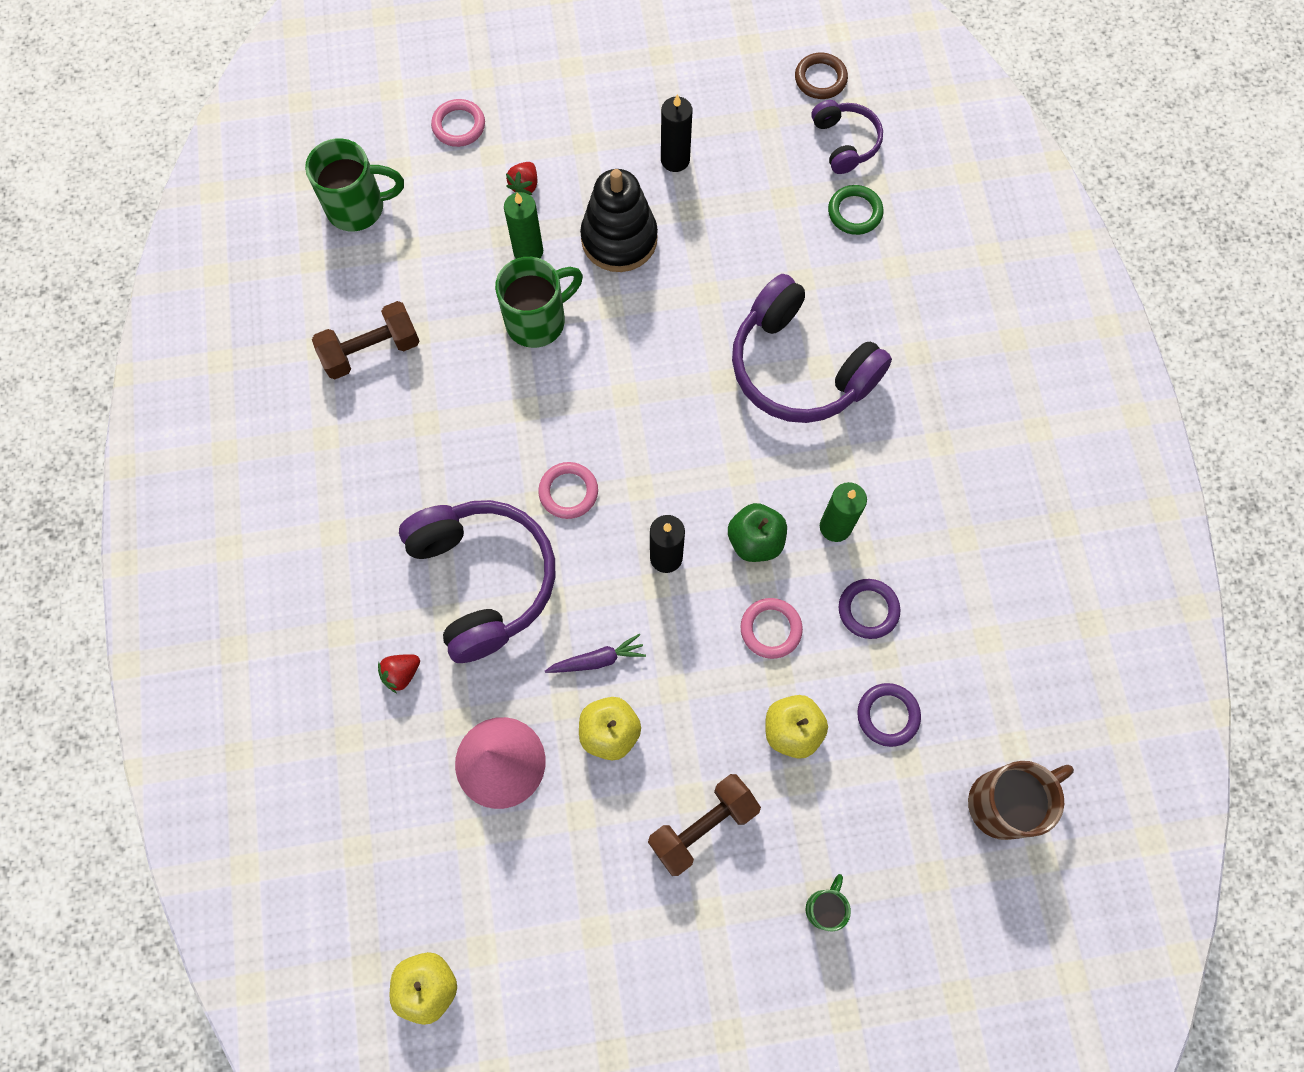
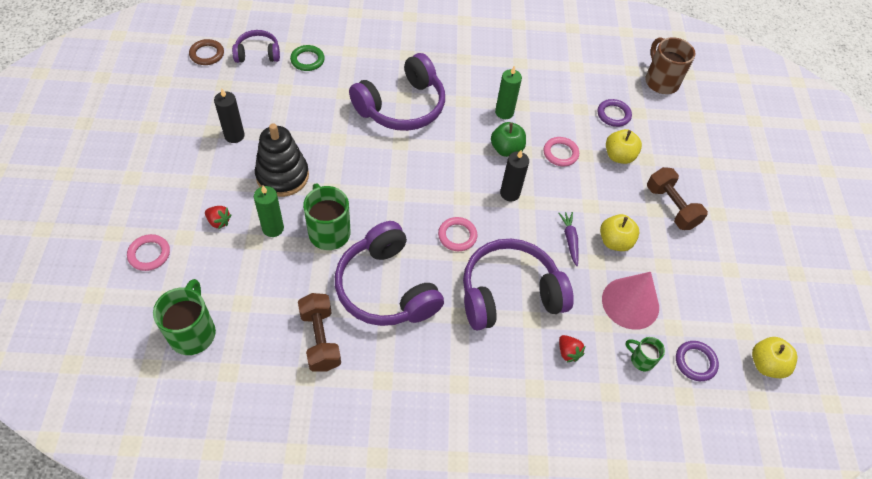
camera: 85 degrees left, 15 degrees down
(462, 413) = (386, 288): none -> purple headphones
(824, 907) = (714, 163): green mug -> green mug (641, 359)
(868, 610) = (554, 109): purple ring -> purple ring (695, 362)

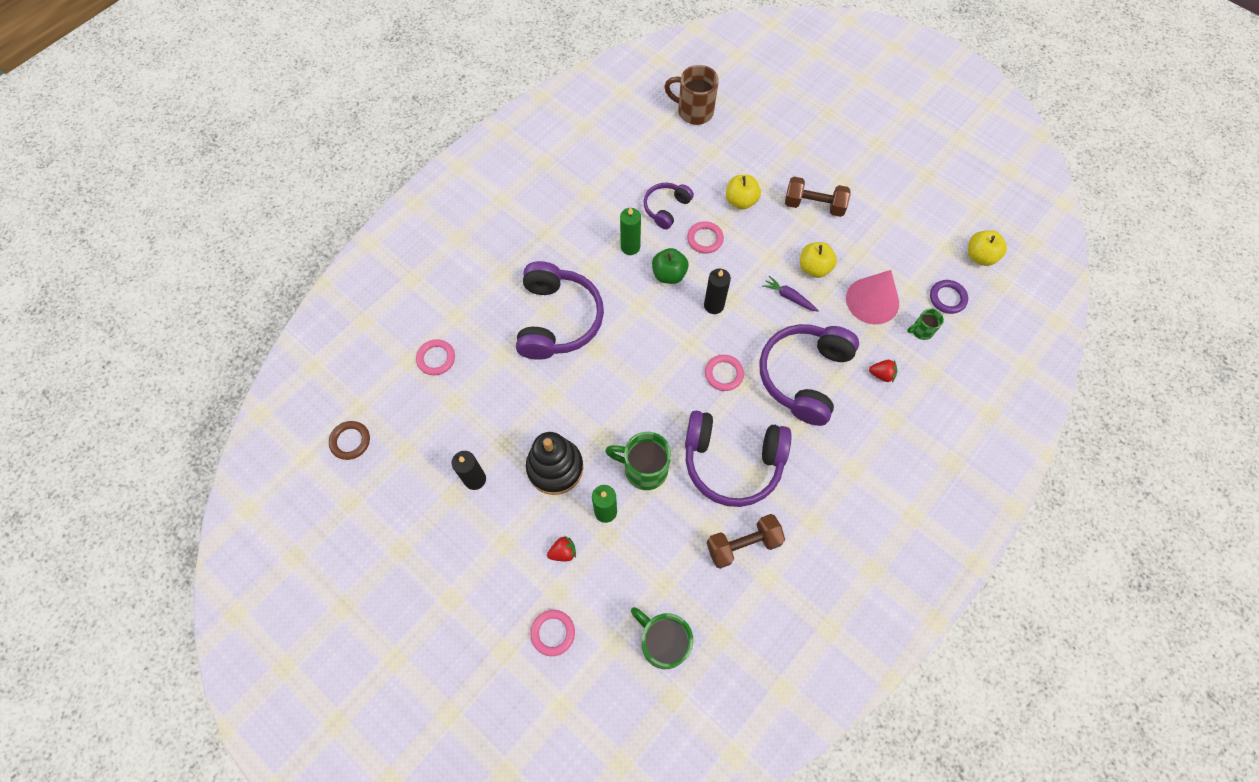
camera: 45 degrees left, 10 degrees up
(258, 53) = (390, 396): purple headphones -> purple headphones (666, 208)
(307, 60) = (436, 358): green ring -> pink ring
(320, 339) = (743, 544): brown dumbbell -> brown dumbbell turned 45 degrees counterclockwise
(613, 115) = (698, 171): purple ring -> none

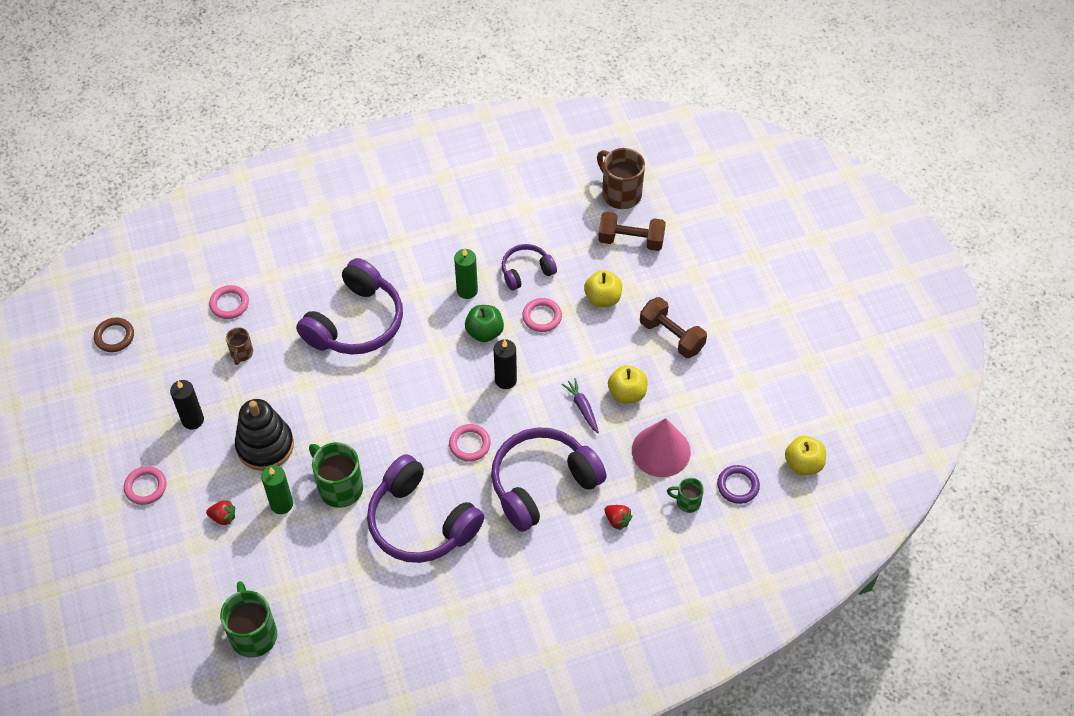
camera: 30 degrees right, 10 degrees down
(477, 397) = (241, 353): none -> brown mug
(553, 633) = (170, 576): pink ring -> pink ring (145, 487)
(743, 544) = (379, 594): brown dumbbell -> brown dumbbell (631, 240)

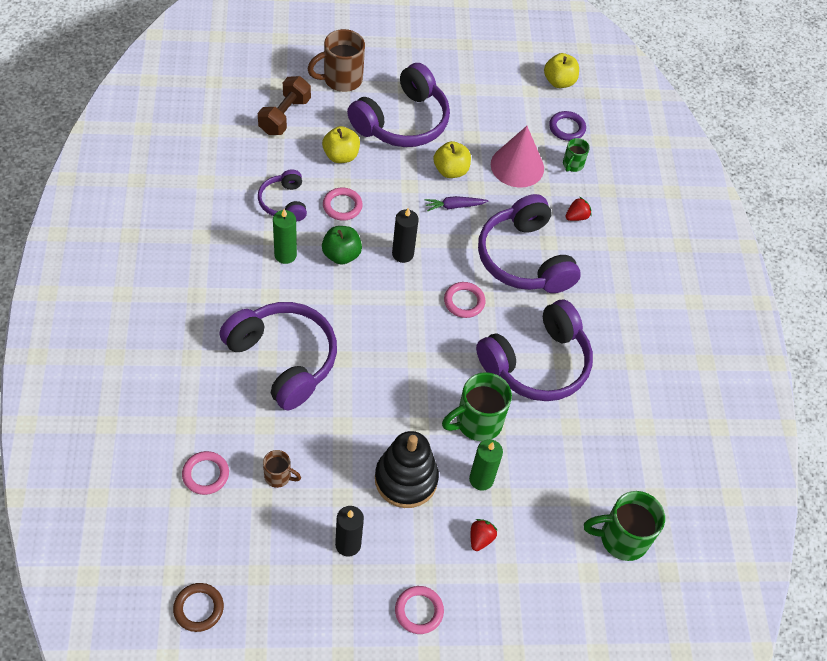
camera: 80 degrees left, 0 degrees up
(620, 193) = (226, 106): brown mug -> brown mug (341, 79)
(671, 336) = (402, 122): brown dumbbell -> purple headphones

